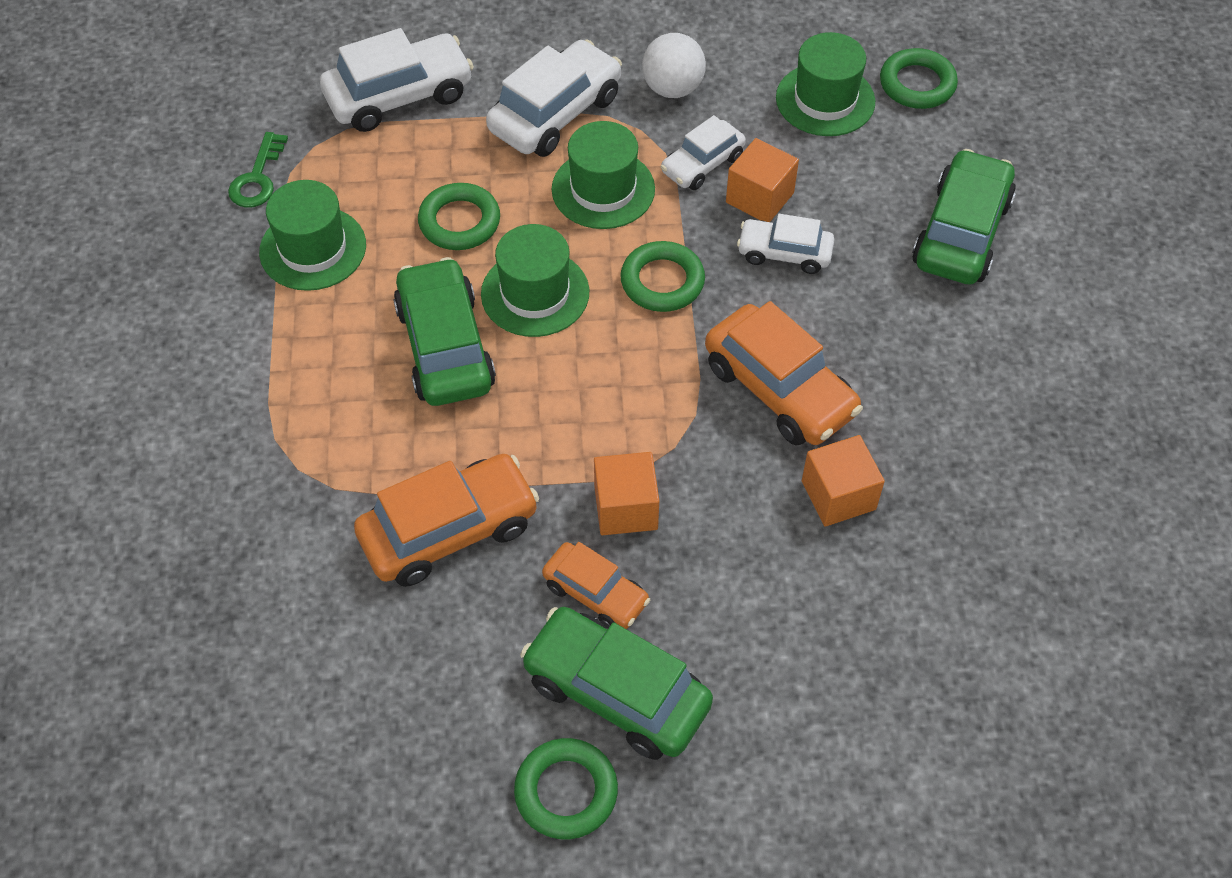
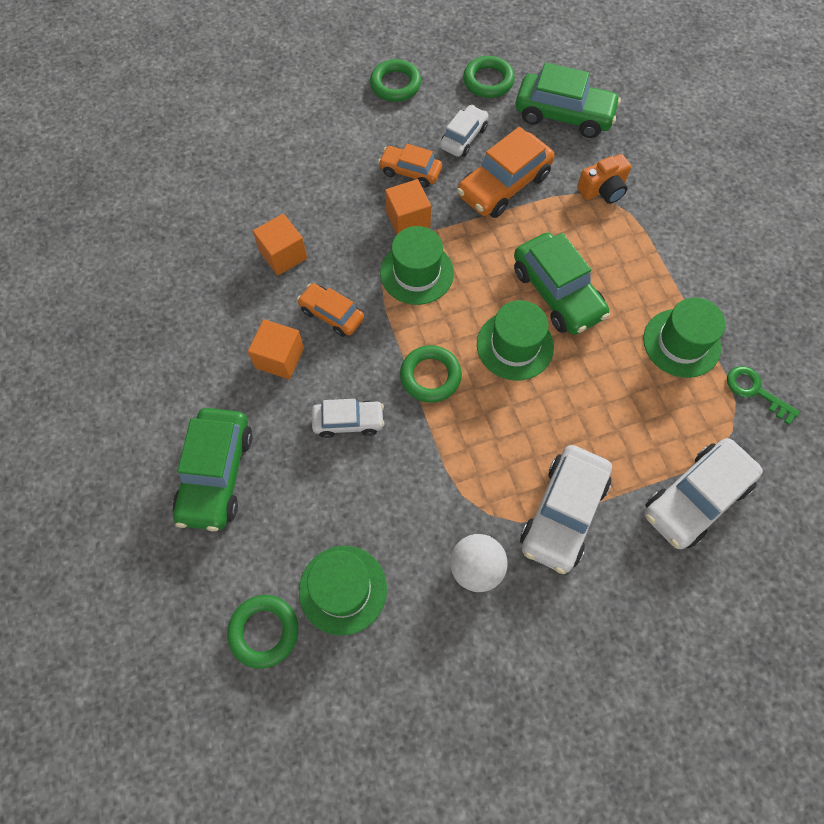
camera: 165 degrees right, 10 degrees up
(257, 178) = (755, 391): green key -> green key turned 45 degrees counterclockwise
(294, 485) = (603, 190): none -> orange camera
(459, 222) = (591, 390): green ring -> green ring (488, 81)
(603, 189) = (498, 446): green hat -> green hat (416, 273)
(616, 692) = (384, 129): green car -> green car (563, 115)
(702, 164) = (429, 490): white car -> white car (463, 137)
(759, 198) = (377, 468): orange cube -> orange cube (279, 358)
(779, 389) = (331, 314): orange car -> orange car, size x0.60

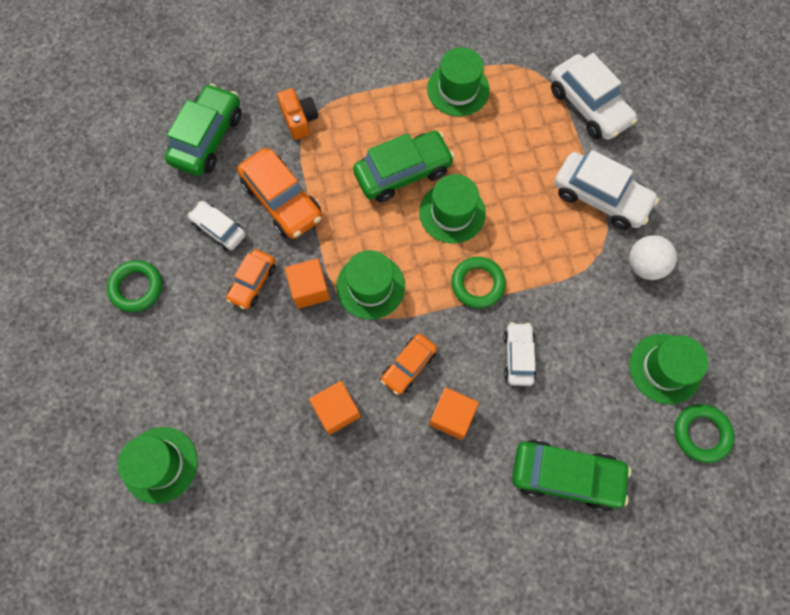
camera: 85 degrees left, 5 degrees up
(231, 126) = (160, 464): none -> green hat
(488, 81) = (151, 199): green ring -> none
(755, 391) = (503, 49): green key -> none

